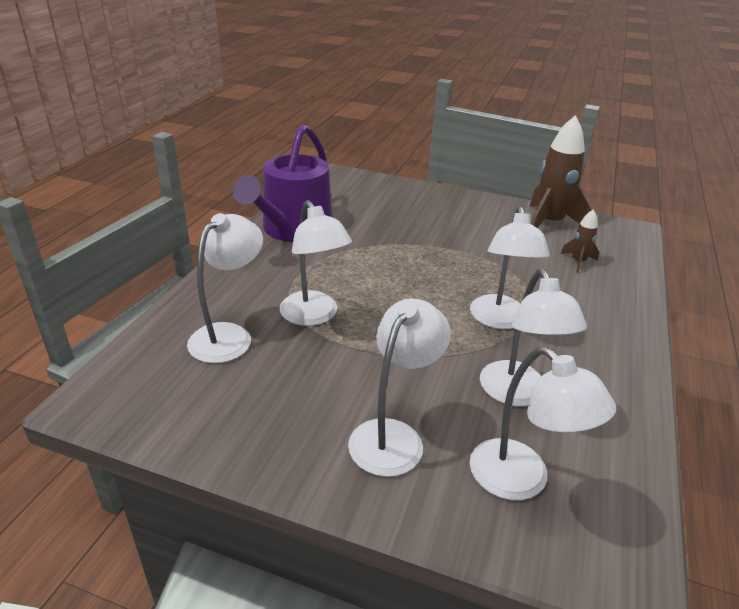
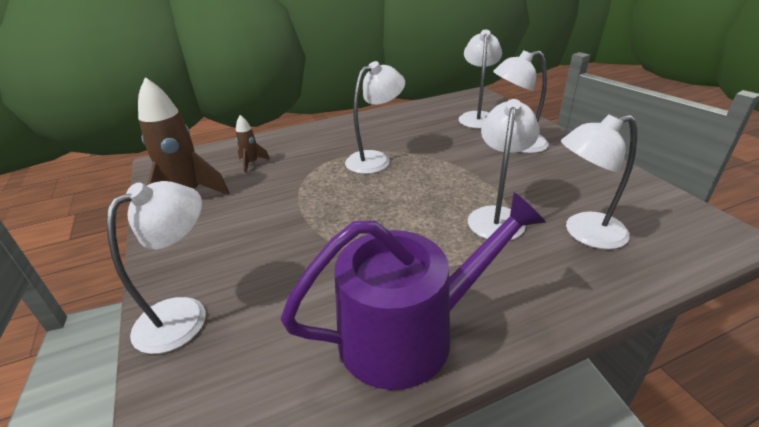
camera: 130 degrees left, 0 degrees up
(517, 394) = (430, 133): white lamp -> white lamp (184, 314)

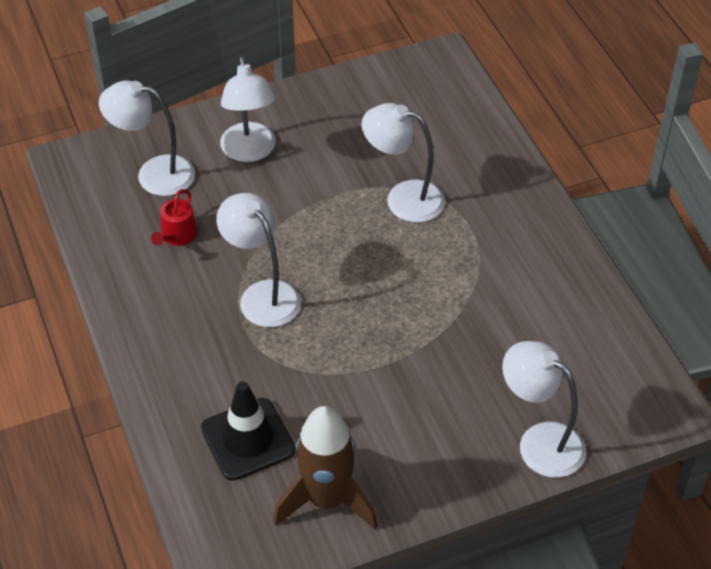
camera: 90 degrees left, 15 degrees up
(251, 163) = (248, 439): brown rocket -> black traffic cone
(409, 333) = (556, 279): purple watering can -> none
(425, 128) = (177, 236): none -> red watering can
(584, 233) = (435, 143): white lamp -> none

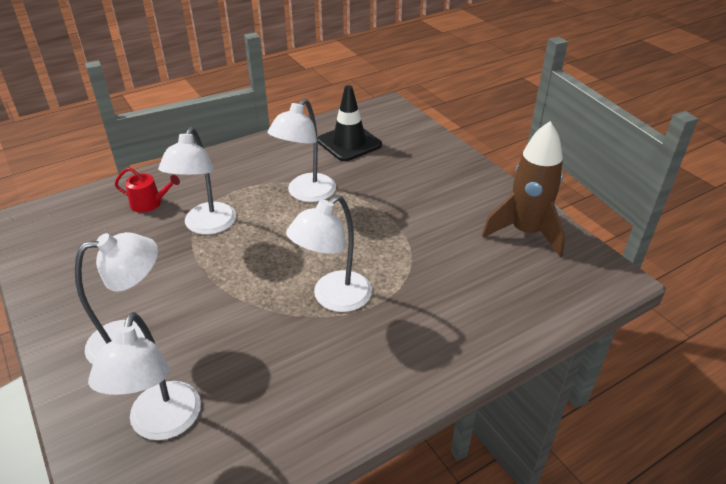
camera: 100 degrees left, 10 degrees down
(177, 236) = (262, 380): red watering can -> red watering can (149, 203)
(248, 439) = (493, 282): black traffic cone -> black traffic cone (349, 143)
(539, 442) = (431, 148): white lamp -> white lamp (306, 194)

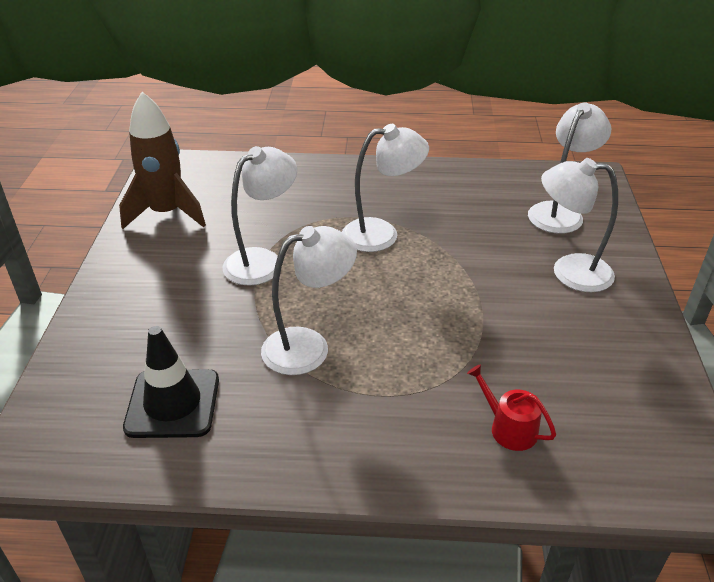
camera: 145 degrees left, 0 degrees up
(206, 226) = (451, 356): white lamp -> white lamp (262, 261)

